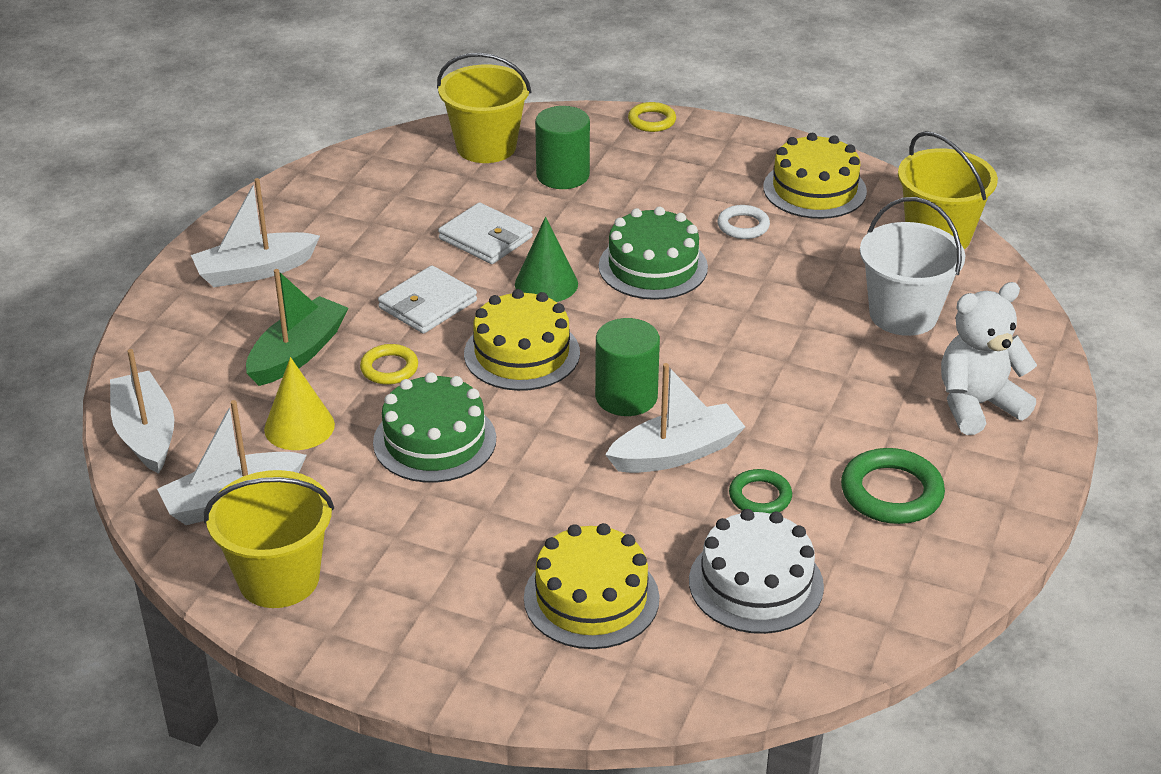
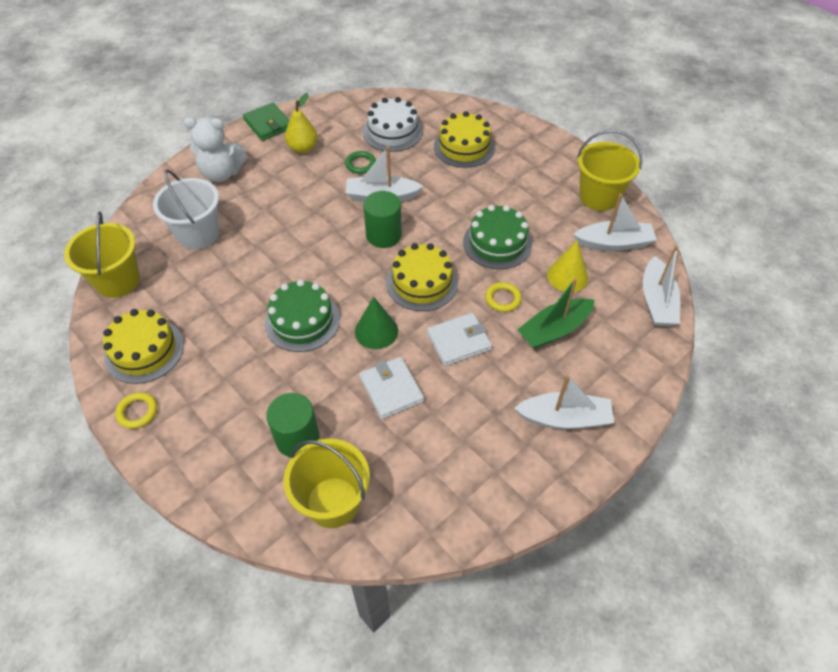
camera: 155 degrees left, 15 degrees up
(652, 121) = (183, 481): yellow ring -> yellow ring (137, 412)
(743, 226) = (219, 334): white ring -> none
(891, 492) = (303, 148): green ring -> yellow pear
(1004, 517) = (268, 124): none -> green wallet

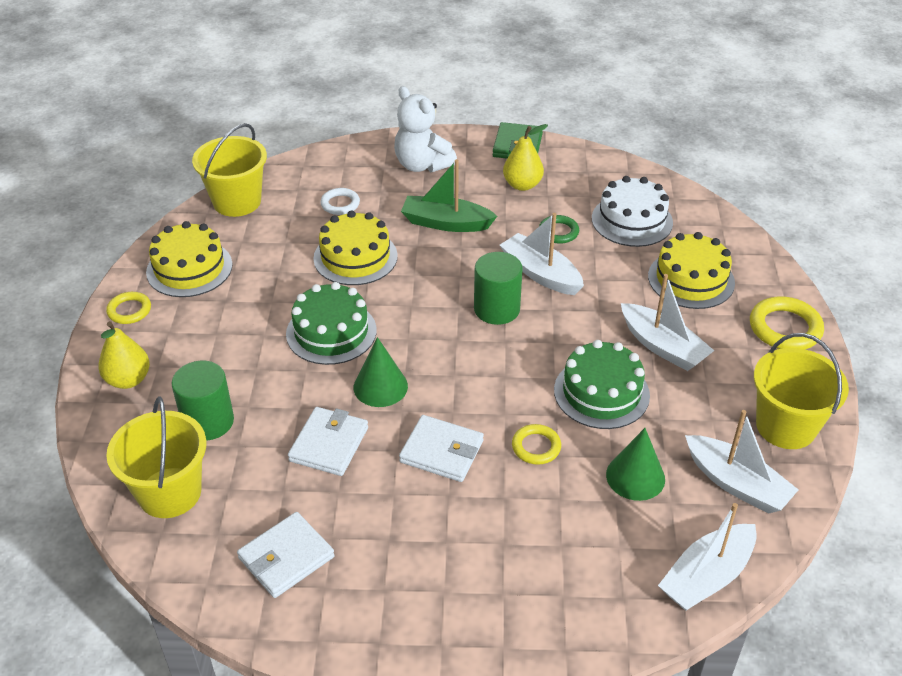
camera: 45 degrees right, 10 degrees down
(198, 234) = (340, 204): white bucket -> white ring
(203, 457) = (128, 380): none -> yellow pear
(422, 282) = (476, 375): yellow cake -> yellow cake (355, 257)
(454, 475) = (286, 557): none -> white wallet
(539, 144) = (785, 328): none -> yellow ring
(554, 330) = (550, 514): green boat -> green boat (446, 223)
(564, 418) = (448, 599): white boat -> white boat (662, 346)
(567, 276) = (635, 476): yellow cone -> green cone

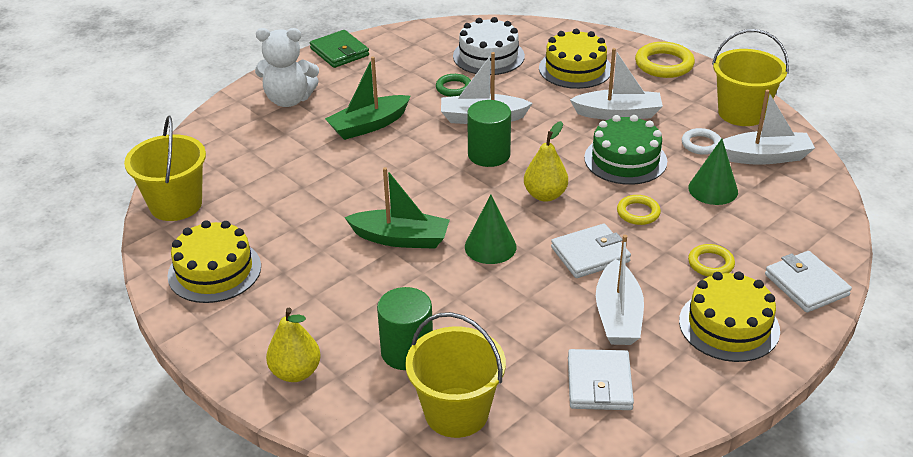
camera: 45 degrees left, 5 degrees down
(129, 310) = (212, 330): yellow ring -> yellow ring (710, 263)
(329, 444) = (514, 302): white wallet -> white wallet (806, 285)
(331, 332) = (400, 238): green cake -> green boat
(340, 204) = (267, 158): white ring -> white ring (701, 144)
(355, 257) = (338, 184): yellow cake -> yellow cake (729, 325)
(522, 185) = (383, 74): yellow pear -> yellow pear (545, 195)
(707, 576) = (822, 211): white boat -> white boat (618, 315)

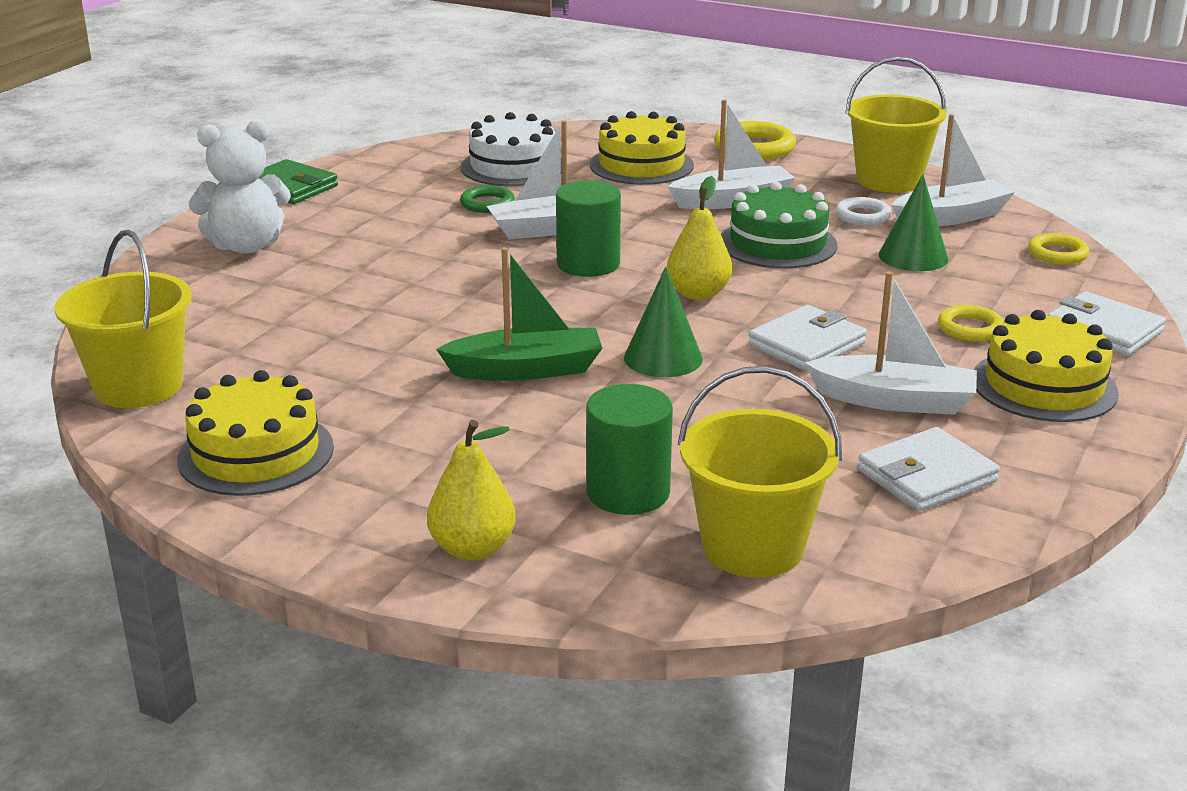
camera: 20 degrees left, 10 degrees down
(369, 125) = (390, 257): green boat -> none
(599, 383) = (926, 476): white wallet -> white wallet turned 75 degrees clockwise
(618, 315) = (894, 400): white boat -> white boat turned 60 degrees counterclockwise
(638, 213) = (836, 293): yellow ring -> yellow ring (1057, 254)

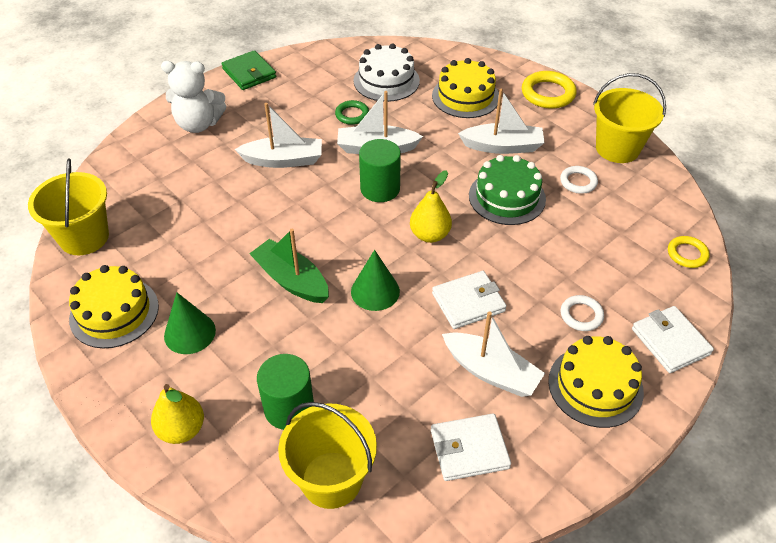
camera: 20 degrees right, 20 degrees up
(526, 370) = (291, 280): green boat -> green boat turned 150 degrees counterclockwise
(913, 256) = (587, 232): green cone -> green cone (189, 333)
(950, 217) = (636, 197): white boat -> white boat (283, 160)
(970, 328) = (581, 315): yellow ring -> white ring

